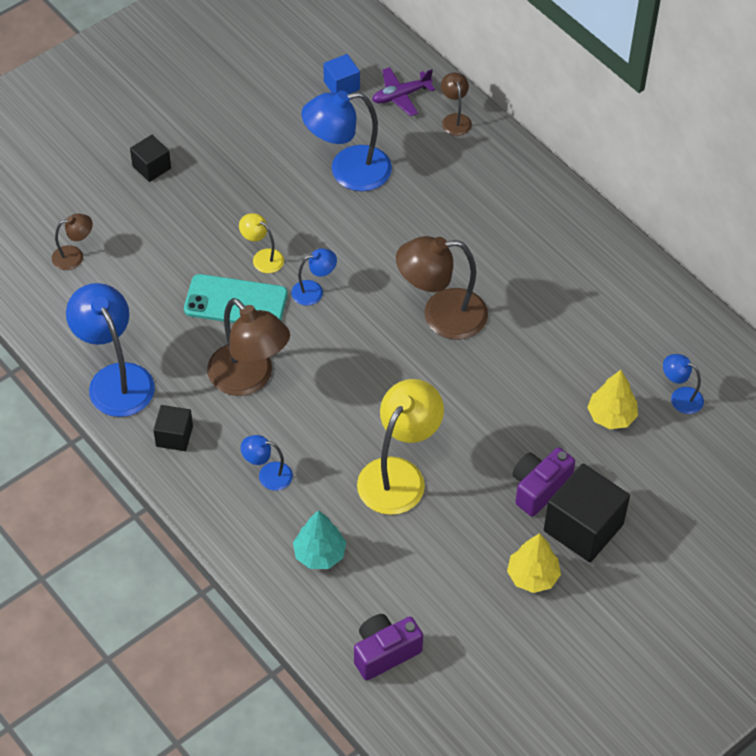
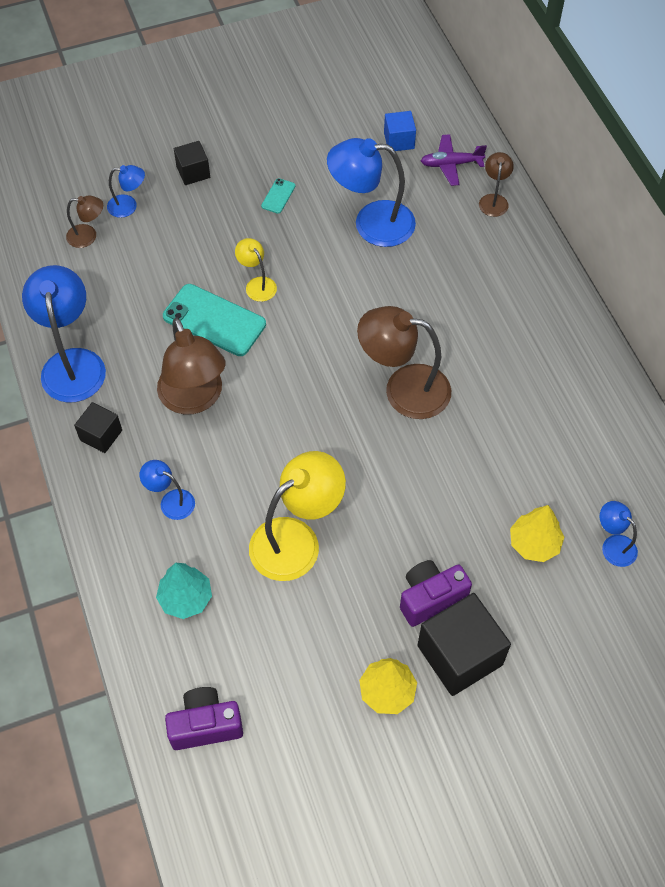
camera: 20 degrees right, 5 degrees up
(246, 169) = (278, 196): none -> turquoise phone
(314, 291) = (291, 330): blue lamp -> blue lamp (128, 206)

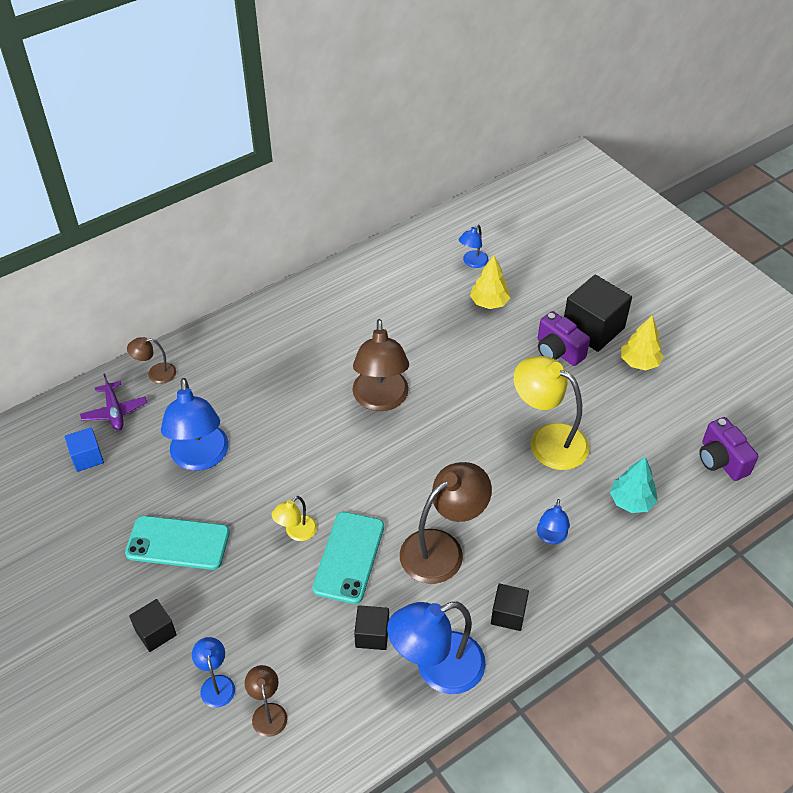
camera: 105 degrees left, 10 degrees down
(126, 321) = (372, 635): none -> black cube
(278, 196) = (178, 543): turquoise phone -> turquoise phone, size x2.20

